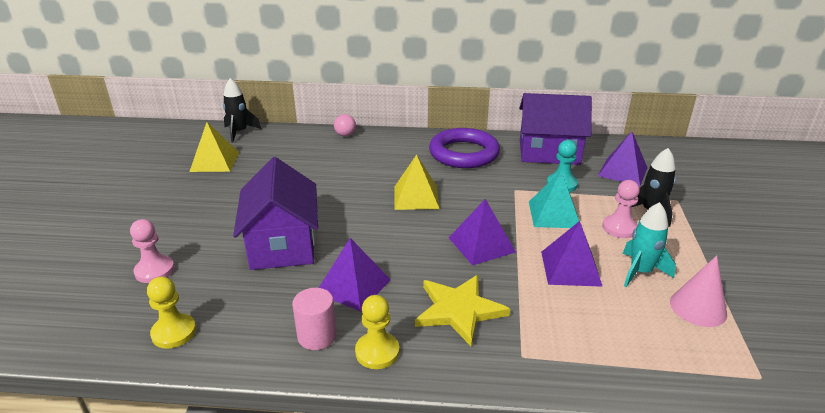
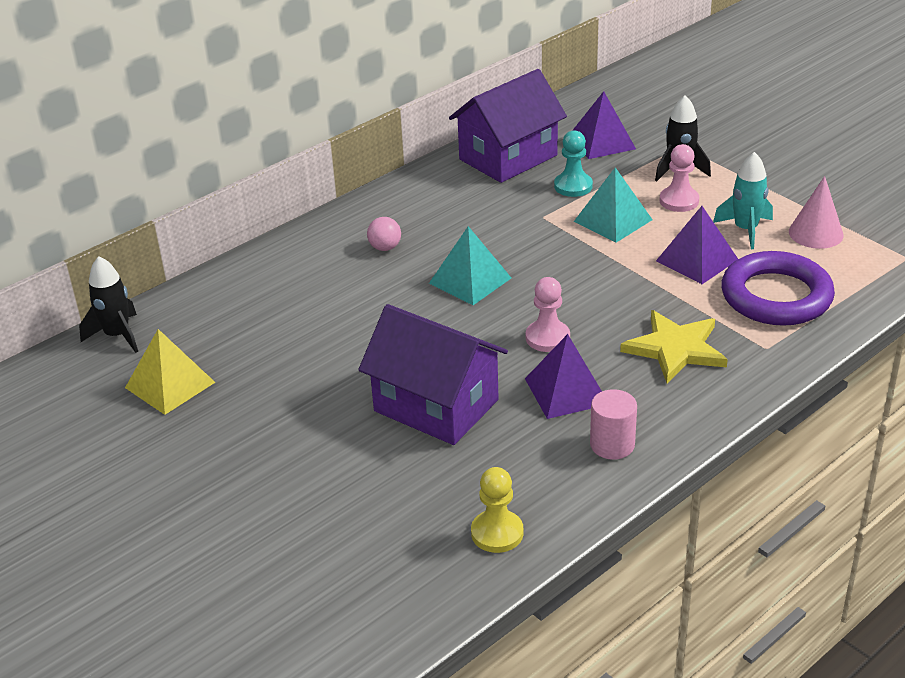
camera: 45 degrees left, 5 degrees up
(154, 271) = (365, 513): pink pawn -> pink pawn (547, 338)
(345, 135) = (261, 260): pink ball -> pink ball (385, 248)
(377, 352) = (673, 420): yellow pawn -> none
(416, 197) = (470, 280): yellow pyramid -> turquoise pyramid
(464, 153) = (431, 206): purple ring -> purple ring (776, 296)
(481, 244) = (602, 286): purple pyramid -> none

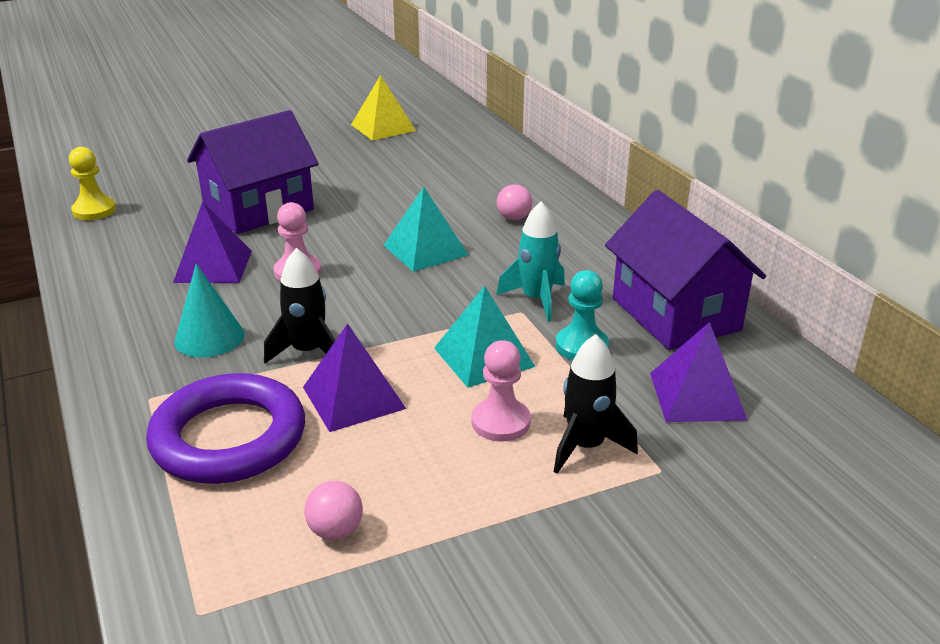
camera: 105 degrees right, 5 degrees down
(117, 335) = (459, 116): black rocket -> black rocket (308, 352)
(612, 445) = (122, 273): pink cylinder -> none
(675, 349) = (209, 337): yellow star -> turquoise cone
(745, 230) = (391, 461): turquoise rocket -> turquoise rocket (536, 299)
(816, 233) = (335, 530): pink cone -> pink ball

